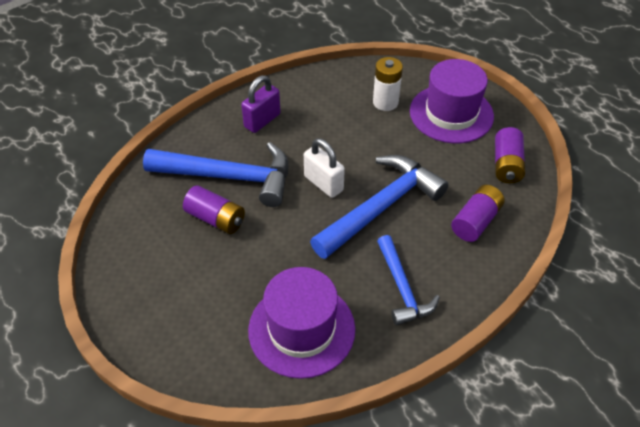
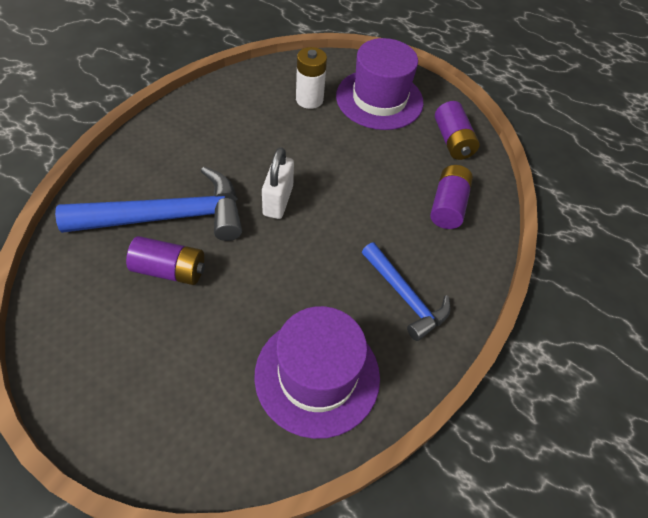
camera: 25 degrees left, 5 degrees up
(262, 120) = (183, 144): purple padlock -> none
(323, 183) = (278, 200): white padlock -> white padlock turned 75 degrees clockwise
(381, 207) = (349, 212): blue hammer -> none

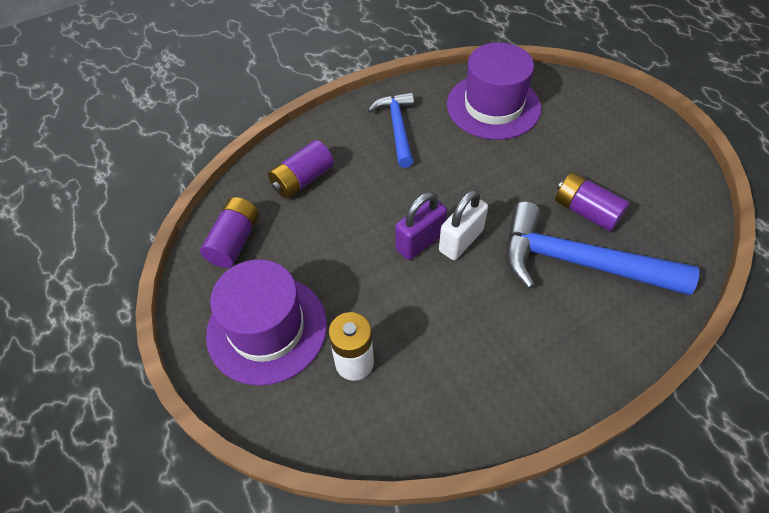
camera: 145 degrees left, 0 degrees up
(311, 188) = (420, 242): none -> purple padlock

